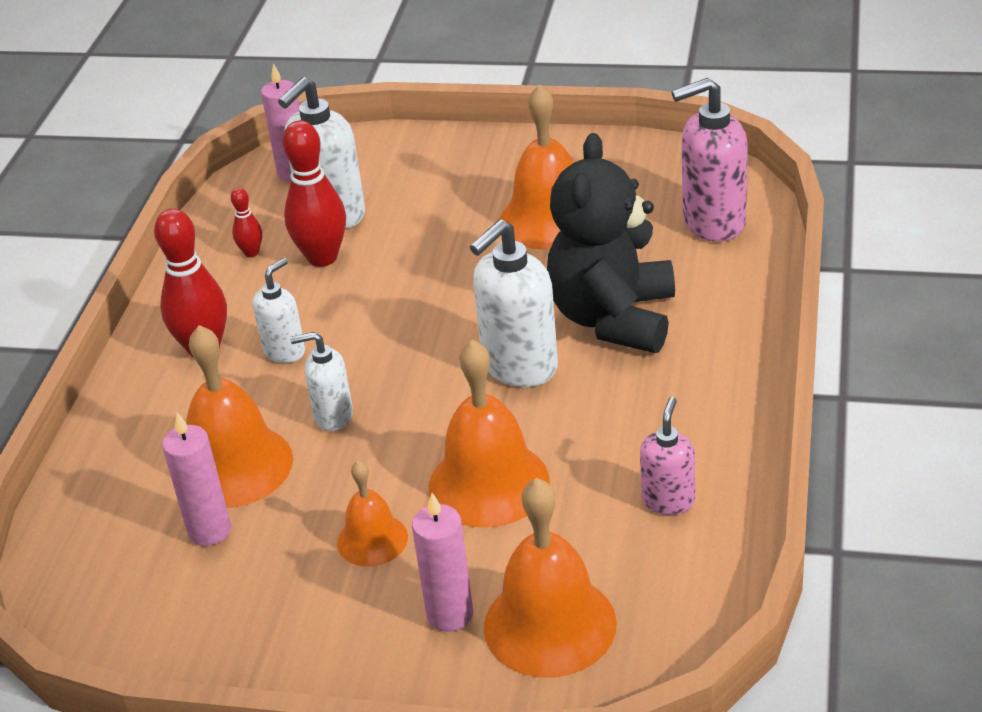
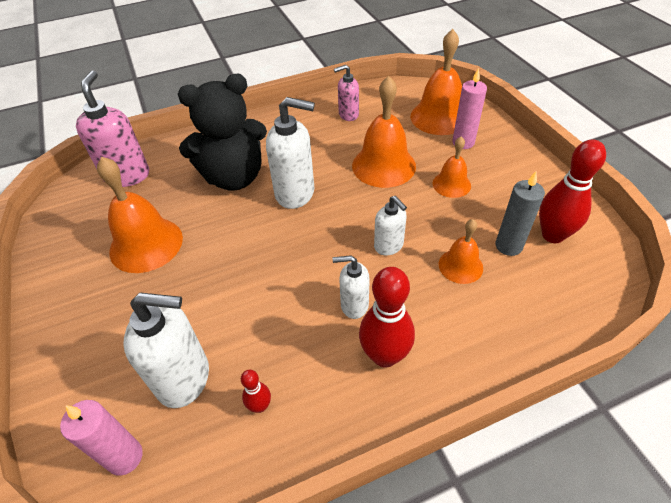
camera: 125 degrees left, 10 degrees up
(209, 531) = (508, 246): pink candle -> grey candle
(234, 466) = (460, 266): orange bell -> orange bell, size x0.57
(322, 257) = (243, 348): red bowling pin -> red bowling pin (552, 235)
(712, 223) = (127, 175): pink soap dispenser -> pink soap dispenser turned 135 degrees counterclockwise

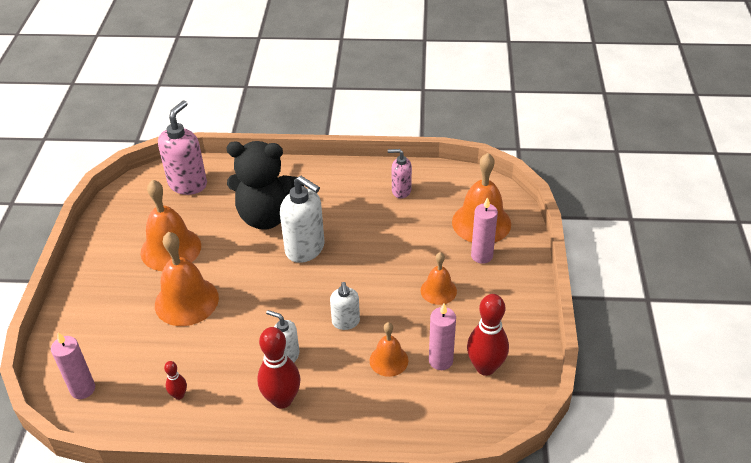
camera: 25 degrees right, 5 degrees down
(184, 378) = (143, 357): white soap dispenser -> none
(383, 166) = (394, 252): orange bell -> orange bell (186, 301)
(508, 246) = (440, 361): grey candle -> pink candle

